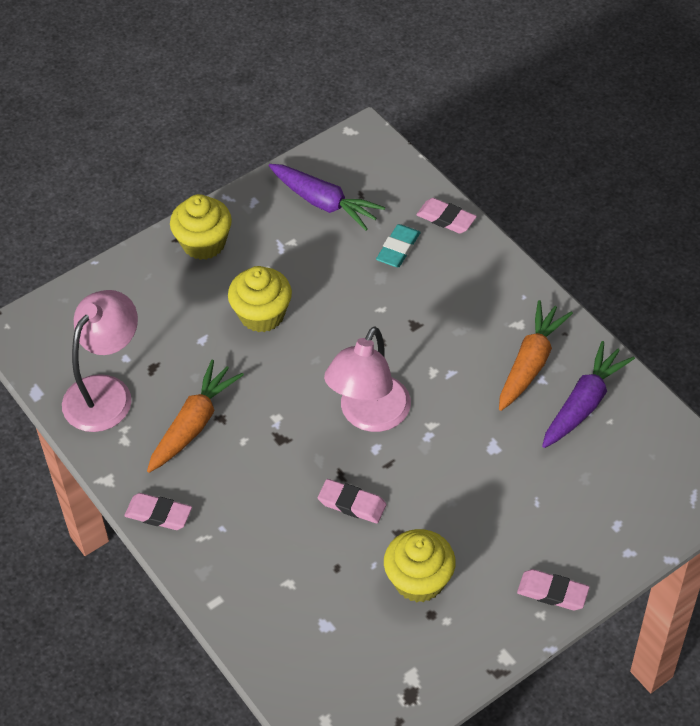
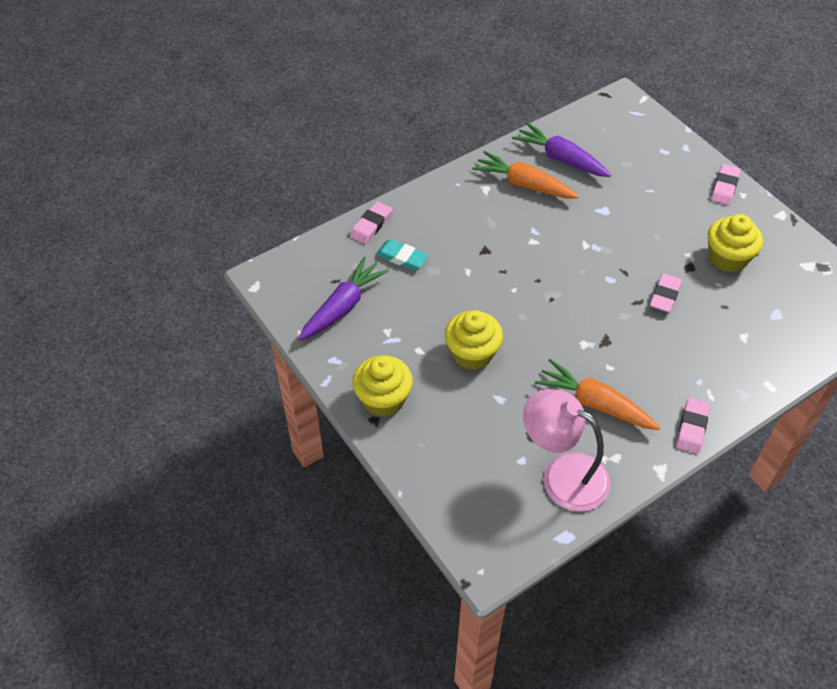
camera: 90 degrees left, 0 degrees up
(369, 416) = (579, 282): pink lamp -> none

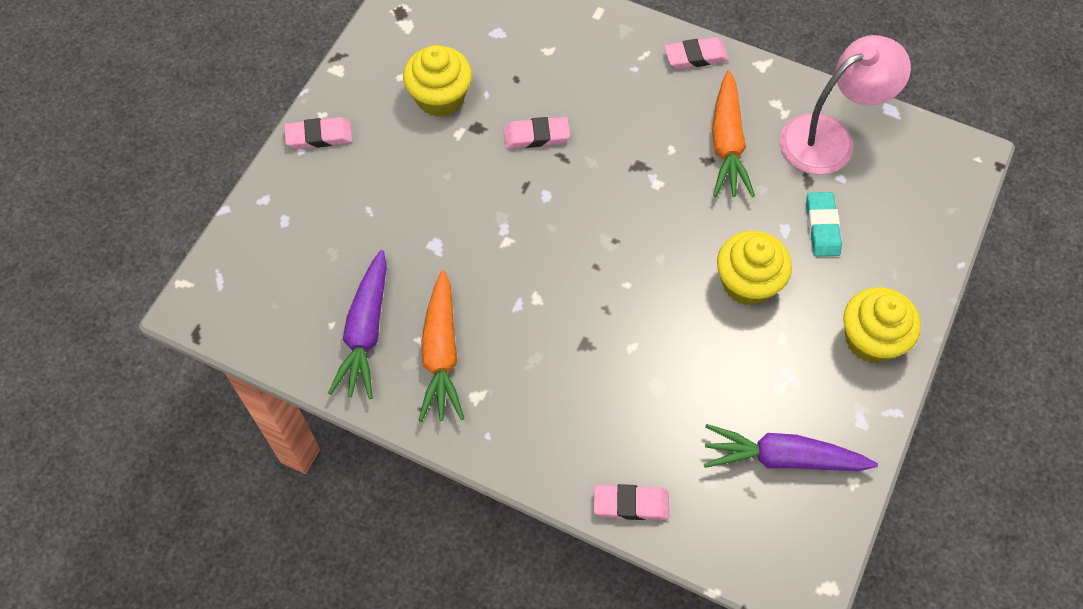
camera: 120 degrees left, 10 degrees up
(402, 257) = (660, 434): turquoise eraser -> turquoise eraser (822, 227)
(562, 475) = (830, 137): pink lamp -> pink lamp turned 120 degrees counterclockwise

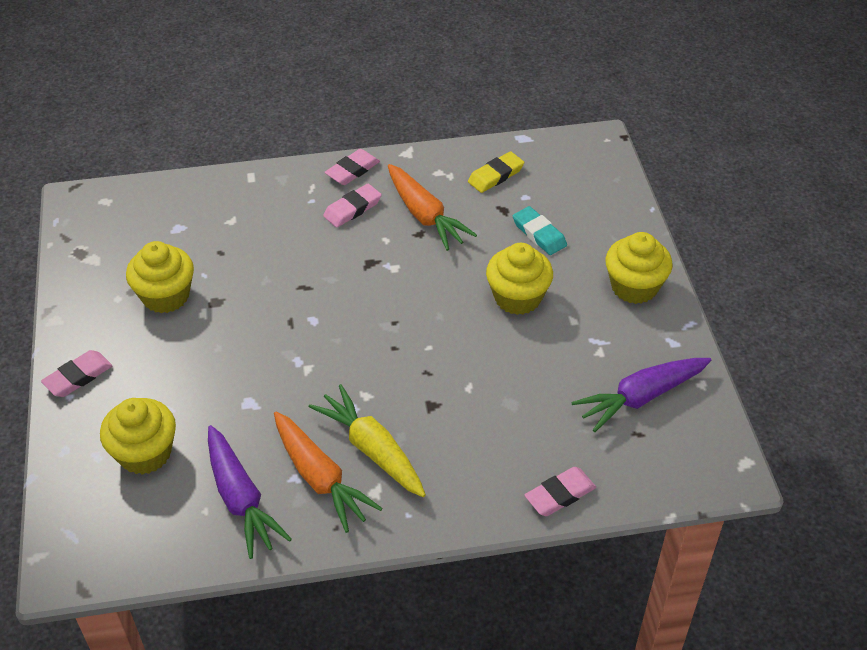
camera: 35 degrees left, 15 degrees down
(322, 241) = (145, 453): none -> yellow cupcake
(503, 355) = (372, 449): none -> yellow carrot
(536, 135) = (270, 283): pink eraser -> pink eraser (352, 209)
(830, 137) = (495, 175): pink lamp -> yellow eraser

